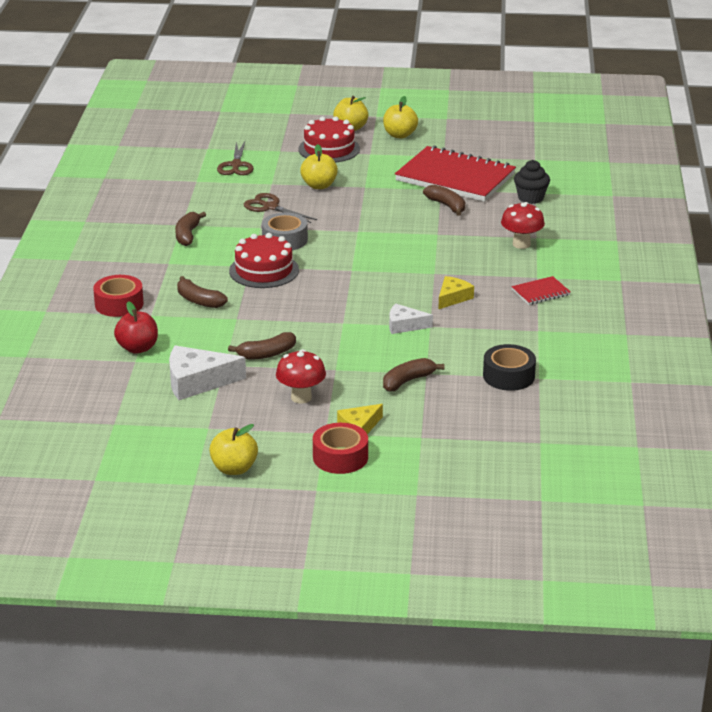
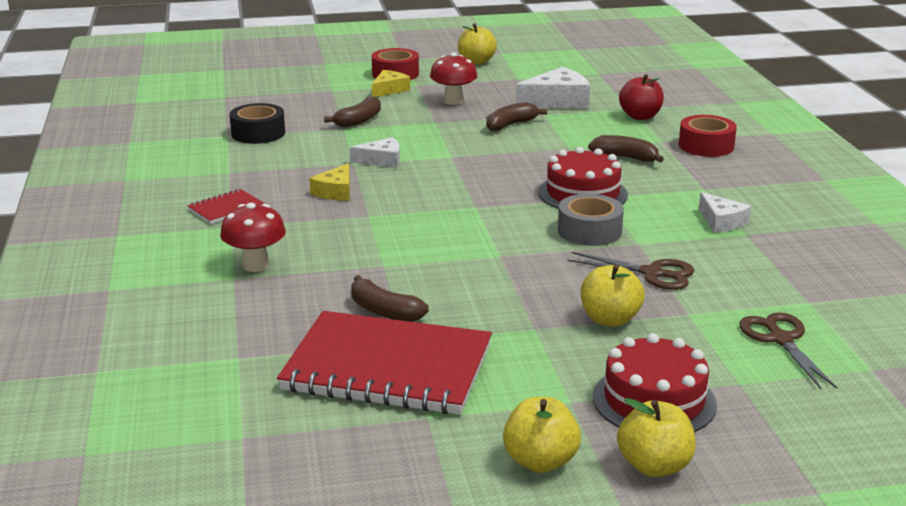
camera: 165 degrees right, 5 degrees down
(187, 235) = (721, 221): brown banana -> white cheese
(530, 198) = (245, 344): black cupcake -> none

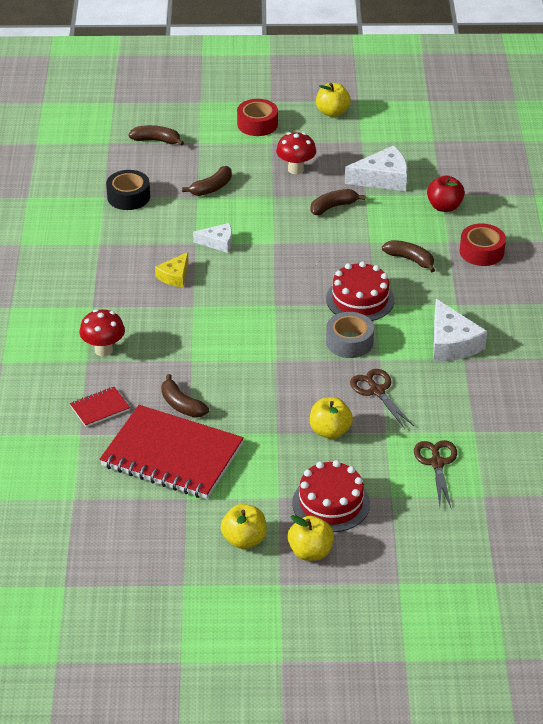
camera: 10 degrees right, 15 degrees up
(226, 209) = (91, 287): red notebook -> red notebook (100, 408)
(281, 91) = (156, 140): none -> brown banana
(389, 90) = (246, 147): yellow cheese -> none
(652, 273) = (377, 391): brown scissors -> brown scissors turned 150 degrees counterclockwise
(721, 221) = (451, 343): white cheese -> white cheese, size x1.66

